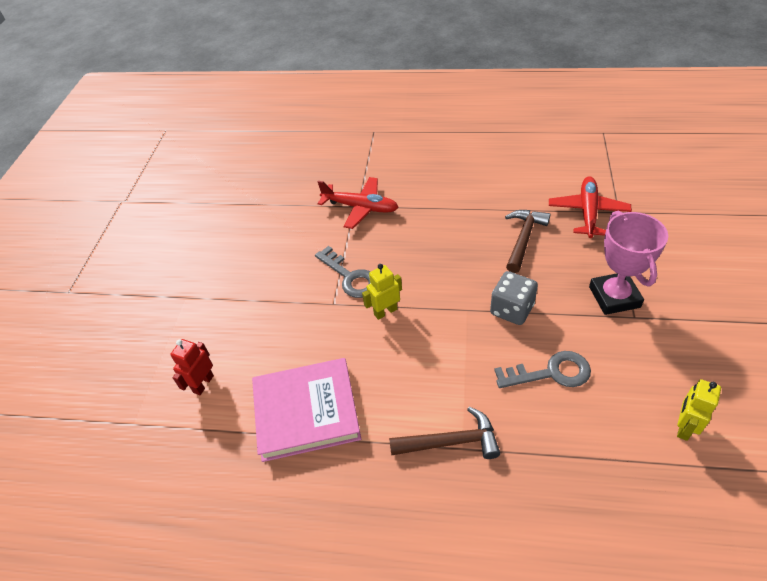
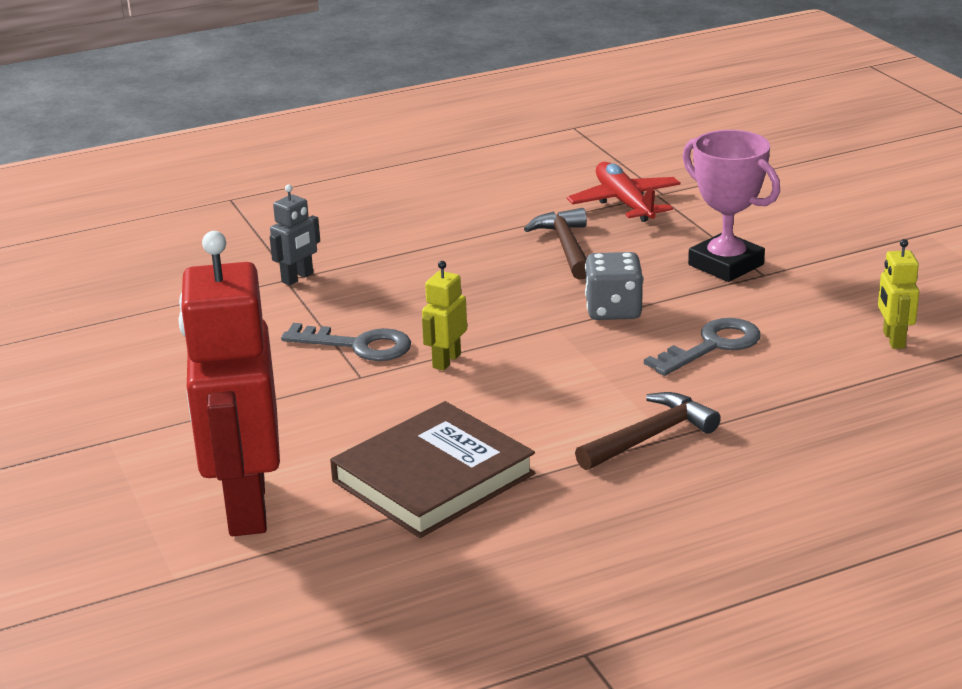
camera: 35 degrees left, 20 degrees down
(203, 384) = (245, 506): red robot -> red robot, size x2.38
(306, 411) = (433, 477): pink book -> brown book
(360, 207) = (297, 278): red plane -> grey robot

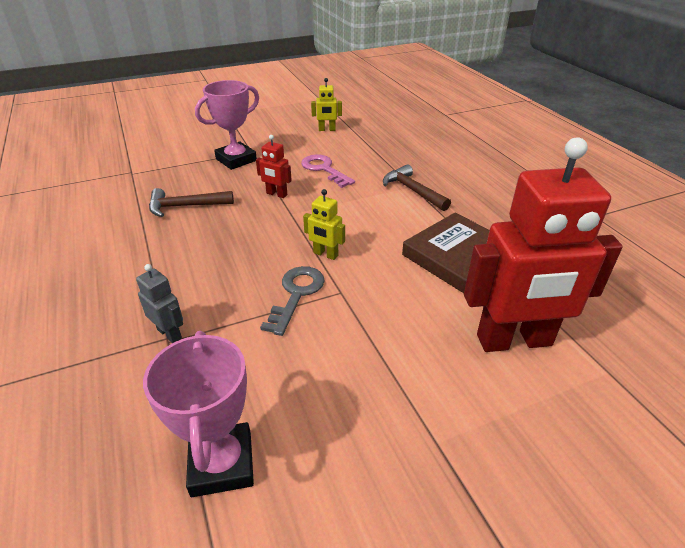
camera: 90 degrees left, 10 degrees up
(123, 327) = (222, 464): none -> pink trophy
(613, 310) = (276, 194): grey dice -> red robot
(624, 203) = (136, 184): red plane -> none
(712, 346) = (324, 169): grey key -> pink key

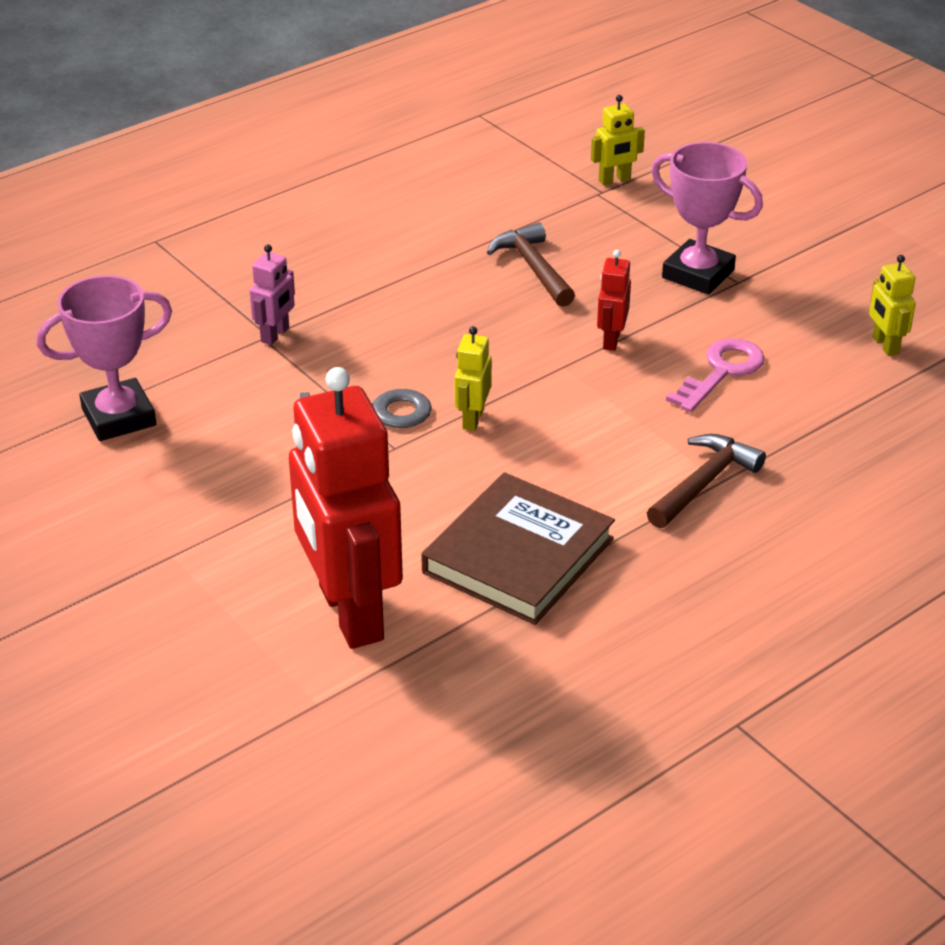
camera: 75 degrees right, 0 degrees up
(124, 166) = (614, 180): none -> yellow robot
(170, 333) = (275, 335): grey robot -> pink robot

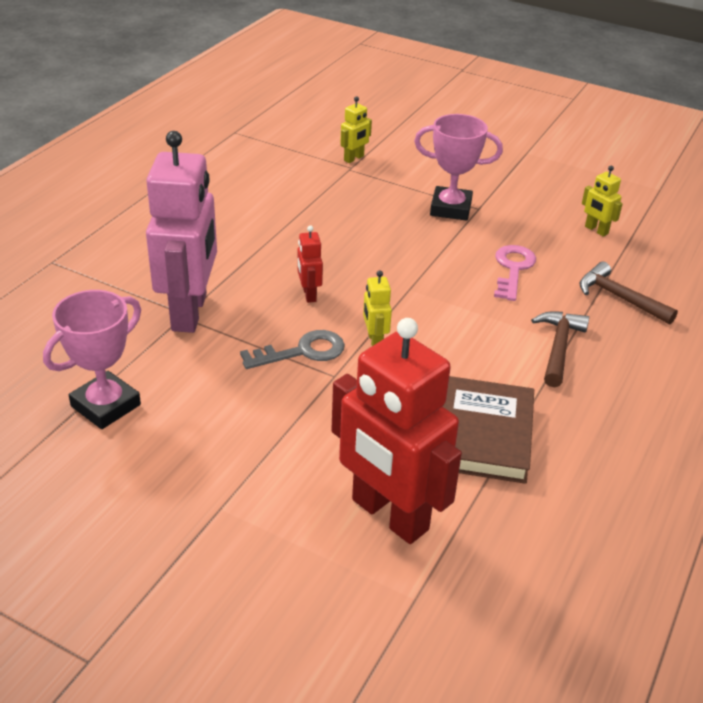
camera: 25 degrees left, 0 degrees up
(275, 335) = (190, 312): pink robot -> pink robot, size x2.38
(533, 268) = (342, 226): brown hammer -> brown hammer (619, 298)
(611, 340) = (428, 264): red robot -> red robot (309, 294)

